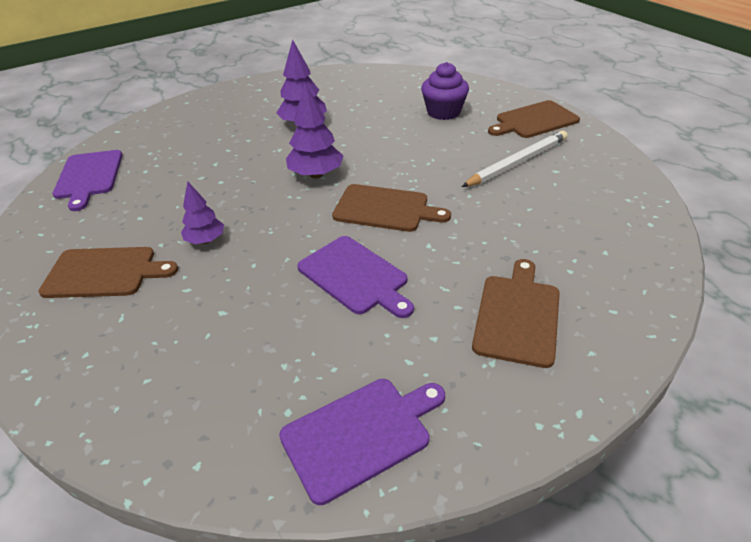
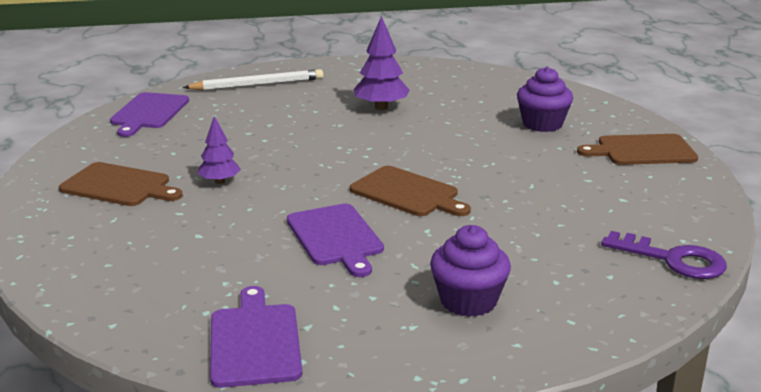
camera: 20 degrees right, 15 degrees down
(316, 175) = (360, 152): purple tree -> none
(360, 435) = (255, 341): purple cutting board -> purple cutting board turned 90 degrees counterclockwise
(517, 162) = (585, 183): white pencil -> white pencil (257, 85)
(517, 315) = (468, 301): brown cutting board -> purple cupcake
(637, 221) = (674, 260): none -> purple key

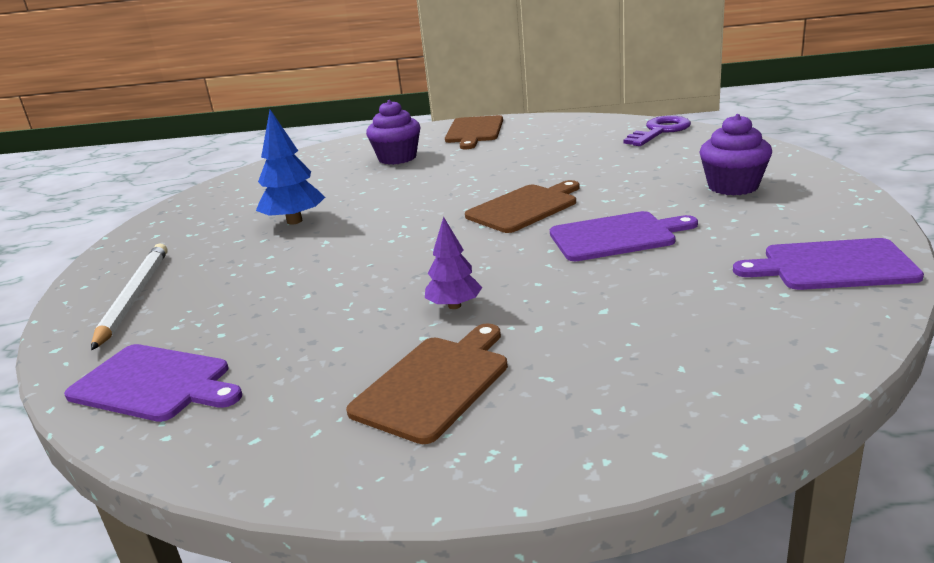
camera: 75 degrees left, 0 degrees up
(381, 107) = (294, 221): purple tree -> blue tree

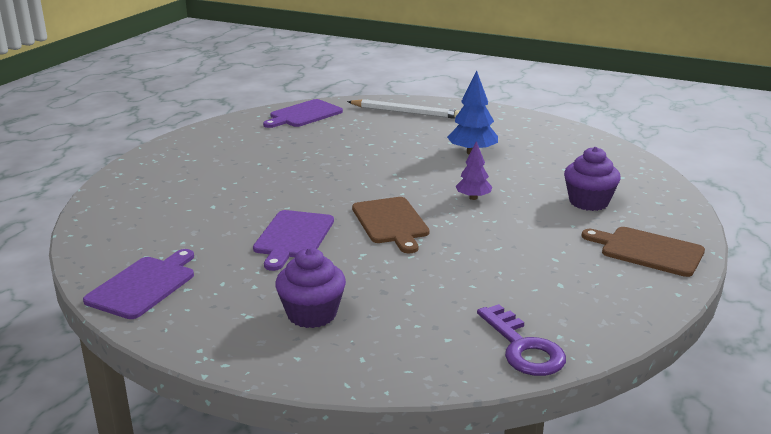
camera: 110 degrees right, 0 degrees up
(435, 384) = (215, 159): brown cutting board -> none
(454, 306) = (278, 174): purple tree -> purple tree (473, 198)

